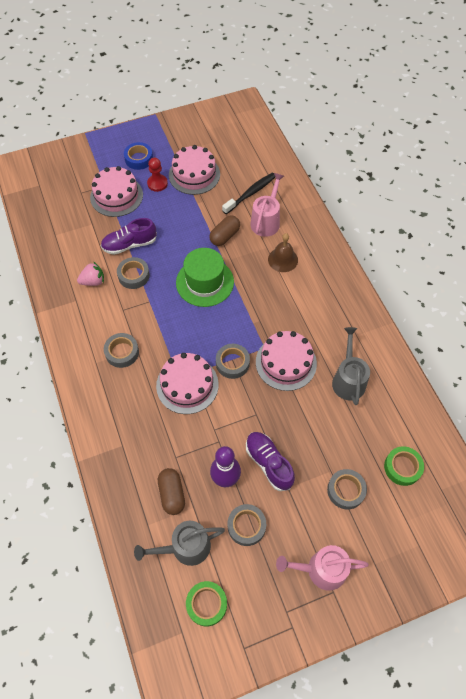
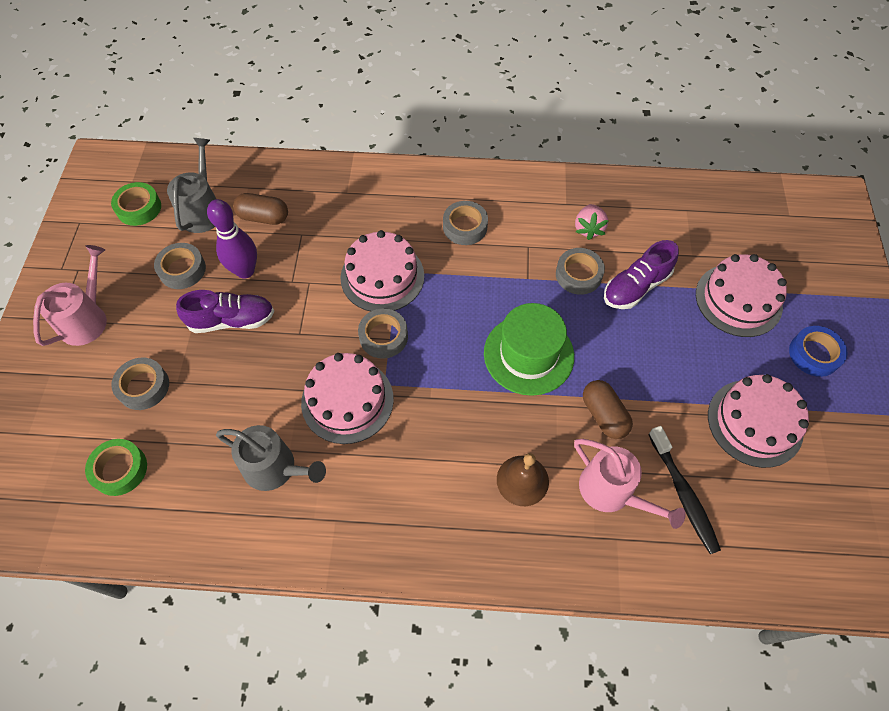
camera: 115 degrees right, 0 degrees up
(129, 244) = (636, 287): purple shoe -> purple shoe turned 135 degrees counterclockwise
(157, 183) = (749, 361): red pawn -> none

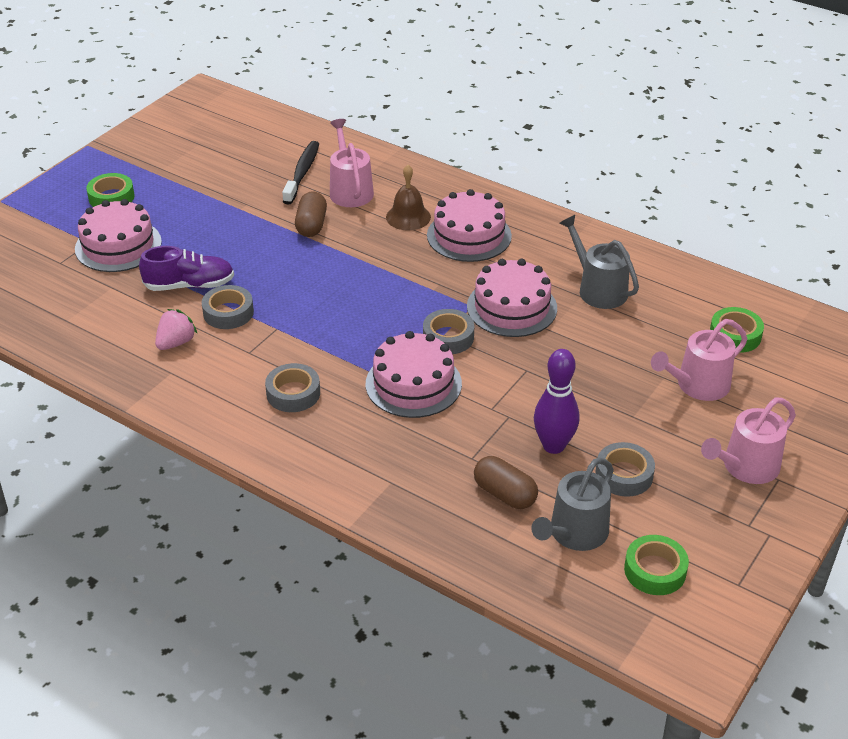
camera: 150 degrees left, 20 degrees down
(143, 387) = (698, 385): grey tape -> pink watering can
(232, 320) = (588, 406): purple shoe -> none
(528, 354) = (332, 278): green hat -> none
(755, 422) = (207, 183): pink cake -> pink cake (469, 235)
(814, 354) = (111, 197): blue tape -> green tape

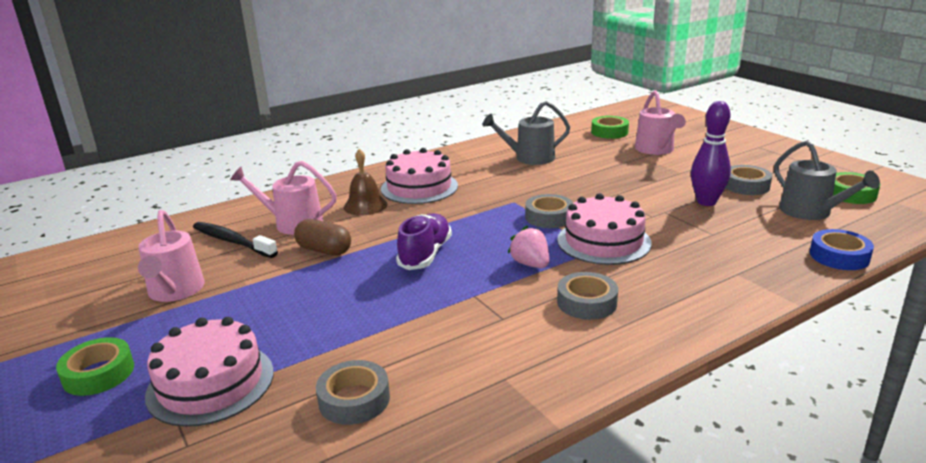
camera: 65 degrees left, 15 degrees down
(176, 343) = (451, 365): pink strawberry -> pink strawberry (530, 264)
(189, 285) = (350, 339): purple shoe -> purple shoe (425, 254)
(228, 313) = (424, 320): grey tape -> grey tape (354, 399)
(467, 556) = (839, 256): none -> blue tape
(504, 494) = (761, 229): brown capsule -> none
(511, 307) = (528, 188): pink cake -> none
(746, 467) = (745, 152): pink watering can -> pink watering can (175, 291)

